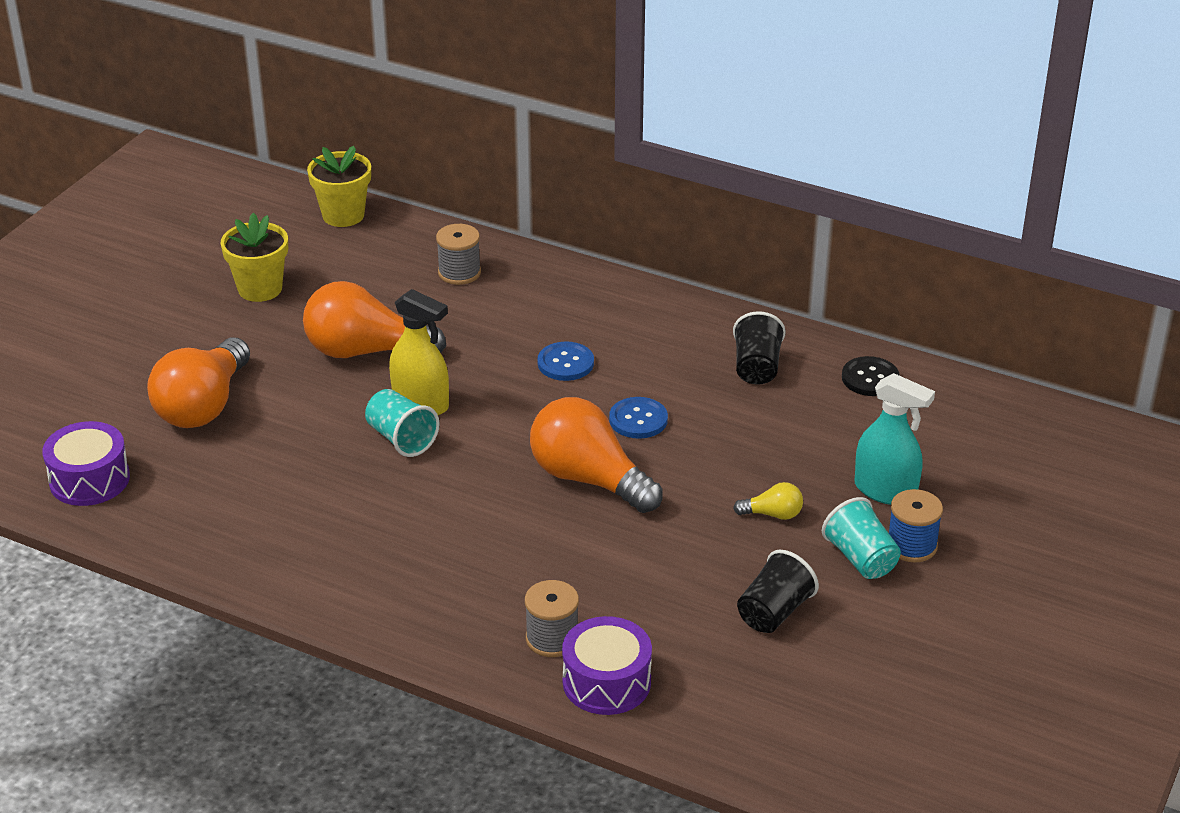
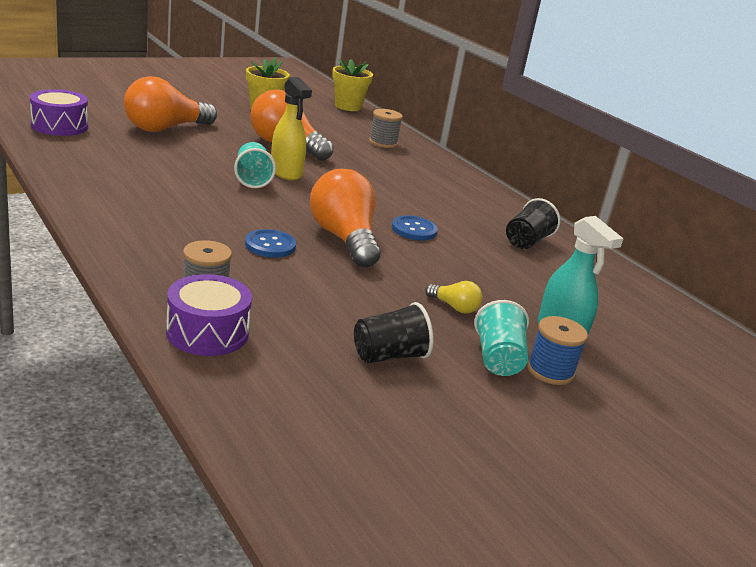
camera: 25 degrees right, 10 degrees down
(565, 363) = (398, 192): blue button -> blue button (270, 245)
(870, 378) = (608, 277): black button -> none

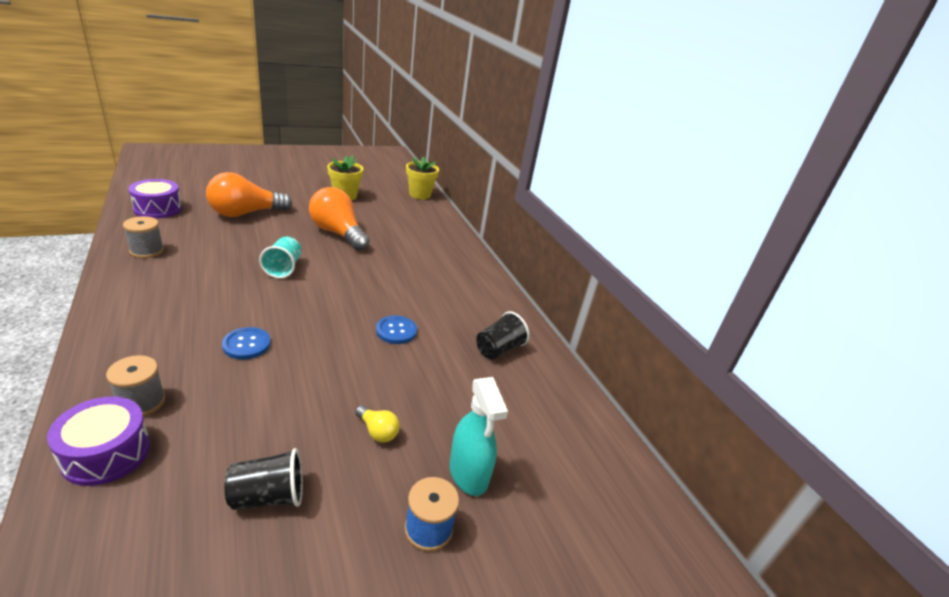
camera: 10 degrees right, 5 degrees up
(286, 172) = (318, 262): yellow spray bottle -> none
(344, 239) = (322, 339): orange light bulb -> none
(383, 143) = (427, 232): grey spool -> grey spool (147, 251)
(498, 359) = (381, 508): turquoise cup -> none

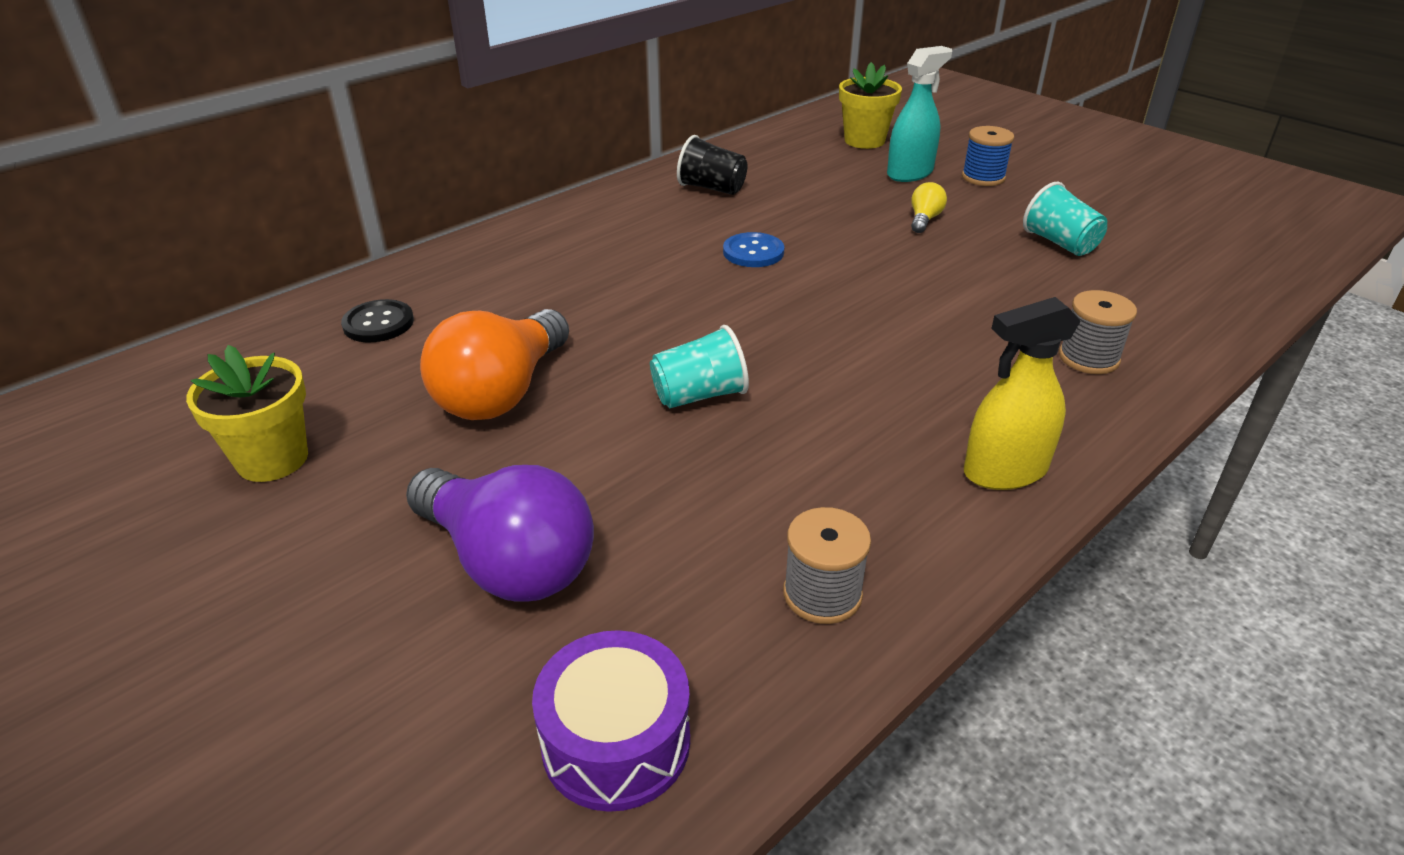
camera: 105 degrees left, 5 degrees up
(106, 453) = (1157, 339): purple drum -> none
(125, 317) = (1004, 471): none -> yellow spray bottle
(245, 213) = (508, 562): orange light bulb -> purple light bulb
(246, 344) = (914, 339): blue button -> none
(268, 496) = (1060, 243): black cup -> turquoise cup
(416, 224) = (378, 323): none -> black button
(420, 194) = (189, 362): yellow flower pot -> yellow flower pot (864, 141)

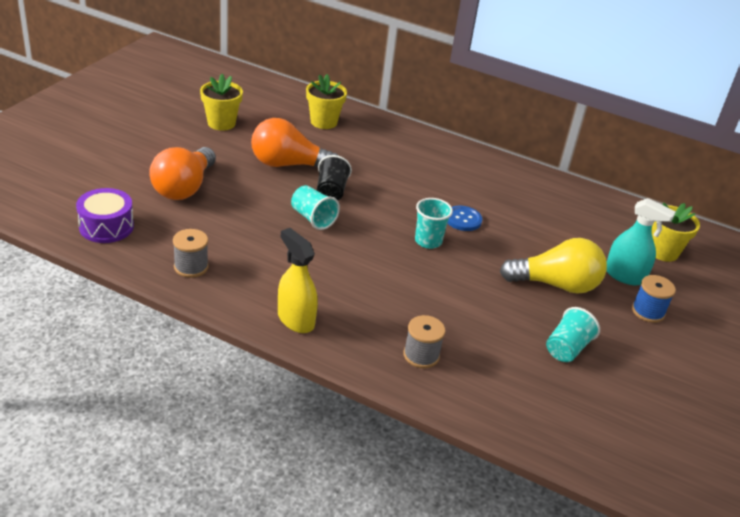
camera: 65 degrees right, 0 degrees up
(378, 323) = (323, 122): black button -> yellow flower pot
(508, 562) = (184, 188): purple light bulb -> orange light bulb
(712, 188) = (532, 195): black cup -> black cup (331, 192)
(802, 293) = (428, 241): none -> turquoise cup
(924, 219) = (556, 284): yellow light bulb -> yellow light bulb, size x2.26

